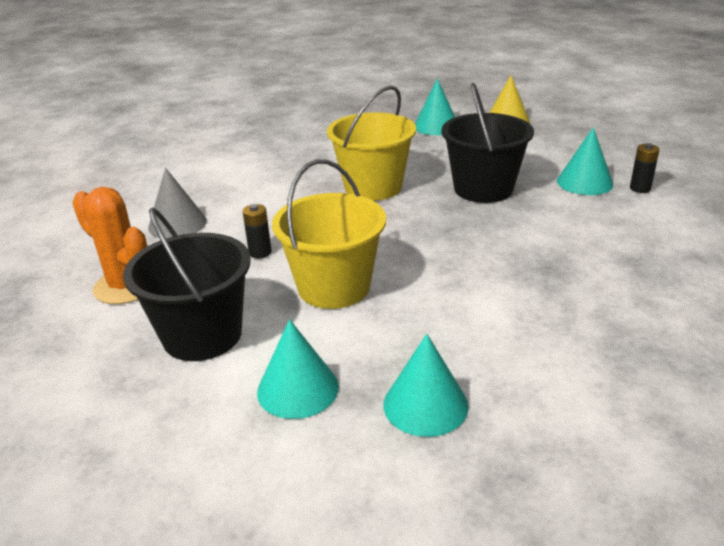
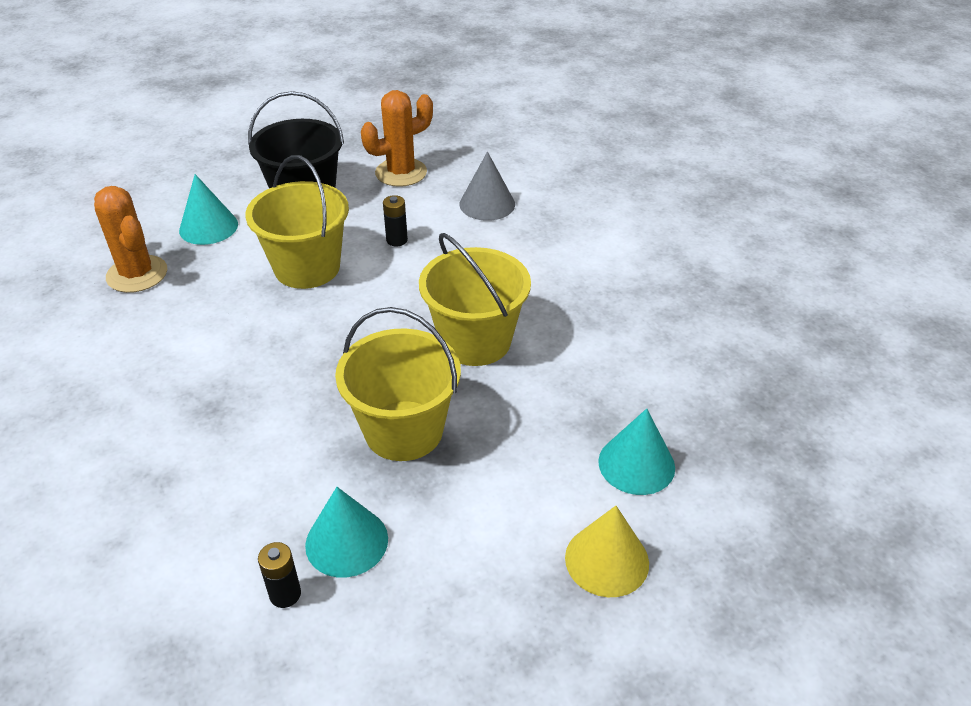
camera: 110 degrees right, 10 degrees up
(425, 405) = (137, 274): turquoise cone -> orange cactus
(483, 189) = (403, 430): black bucket -> yellow bucket

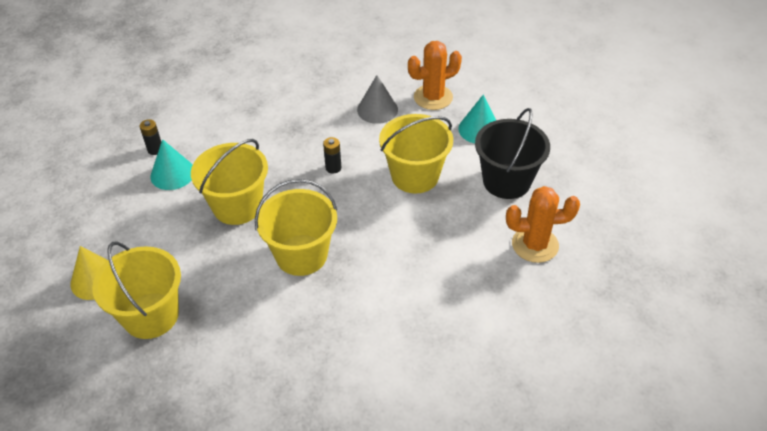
camera: 105 degrees right, 5 degrees up
(397, 240) = (435, 229): black battery -> black battery (333, 168)
(401, 173) = (535, 245): orange cactus -> orange cactus turned 75 degrees counterclockwise
(487, 204) = (472, 296): grey cone -> grey cone (377, 109)
(636, 464) = (151, 315): turquoise cone -> yellow bucket

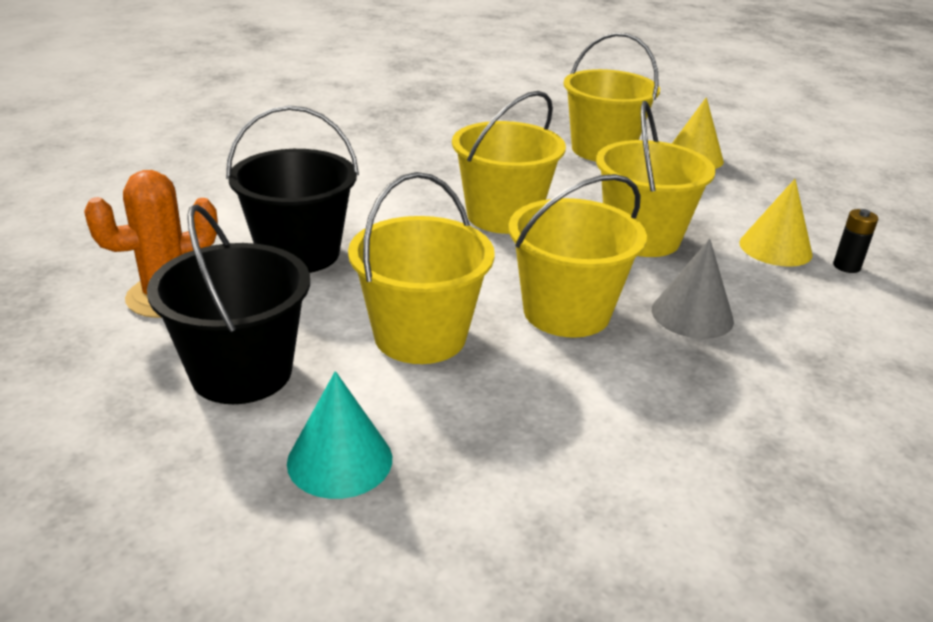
camera: 150 degrees right, 15 degrees down
(172, 174) = (775, 248): turquoise cone -> yellow cone
(333, 168) = (566, 312): black battery -> yellow bucket
(377, 109) = (592, 435): grey cone -> grey cone (692, 315)
(433, 97) = (495, 507): orange cactus -> none
(450, 259) = (299, 253): none -> black bucket

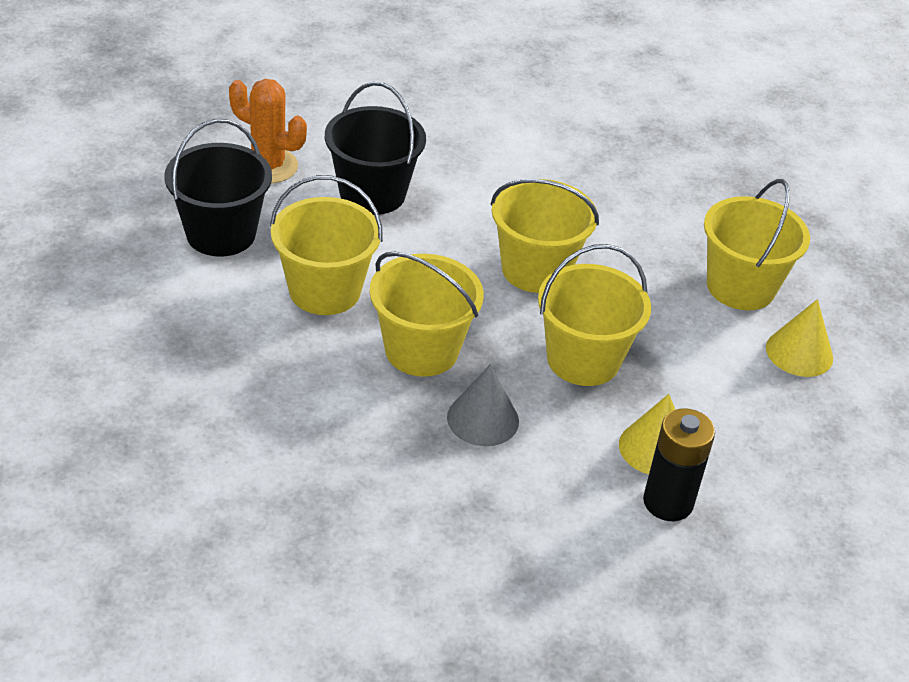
camera: 55 degrees right, 10 degrees up
(340, 460) = (177, 307): turquoise cone -> none
(846, 266) = (668, 502): black battery -> black battery, size x1.85

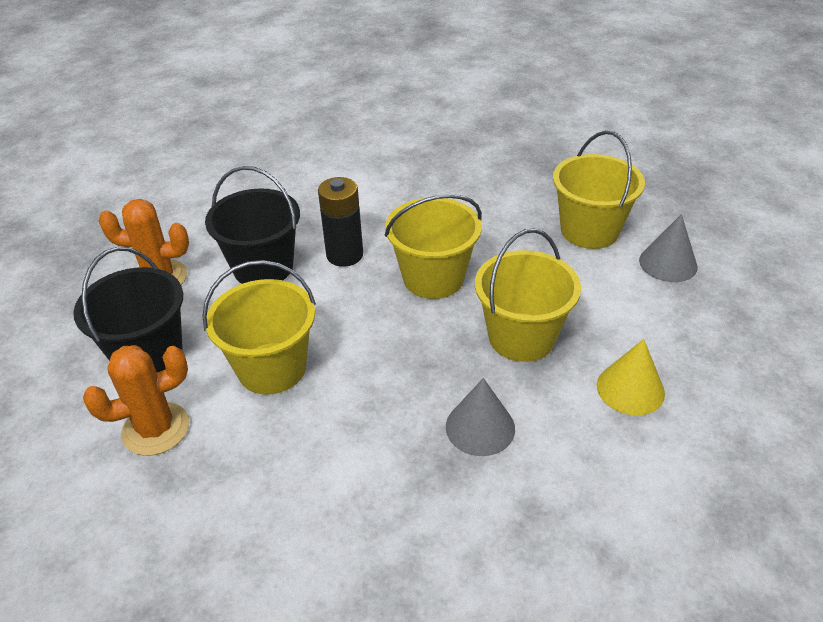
camera: 20 degrees left, 0 degrees up
(194, 300) = (156, 429): none -> orange cactus
(421, 350) = (388, 386): yellow bucket -> none
(668, 502) = (676, 433): black battery -> black battery (344, 255)
(799, 352) = (668, 263): yellow cone -> grey cone

